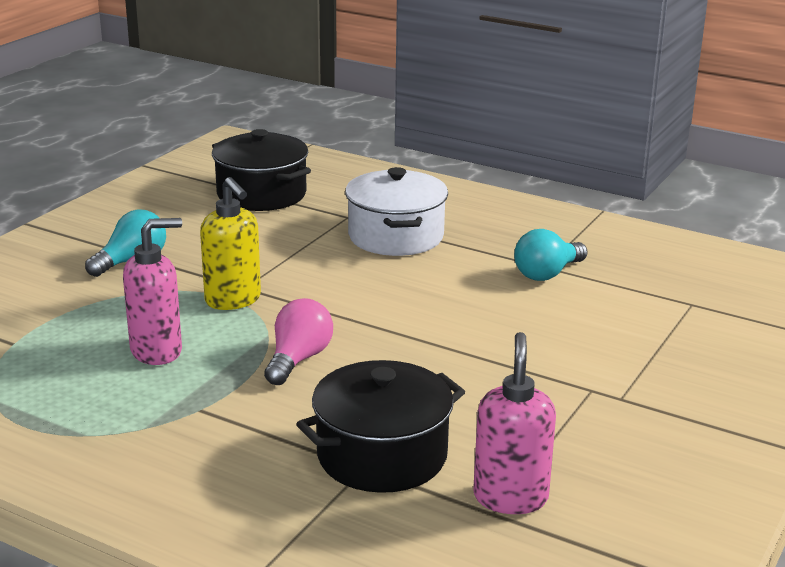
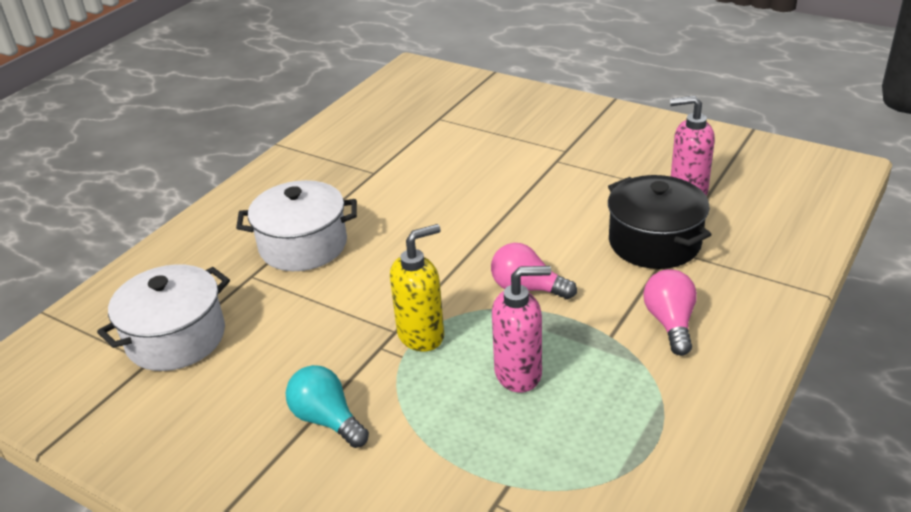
camera: 85 degrees left, 10 degrees up
(157, 351) = (519, 373): pink soap dispenser -> pink soap dispenser turned 105 degrees clockwise
(210, 452) = (670, 323): none -> pink light bulb
(261, 194) = (176, 338): black pot -> white pot
(547, 274) = (387, 171): turquoise light bulb -> none

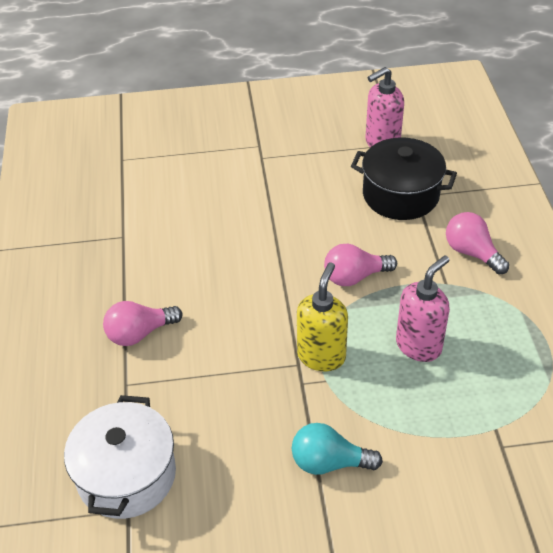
camera: 40 degrees left, 10 degrees up
(303, 245) = (139, 333): white pot -> pink light bulb

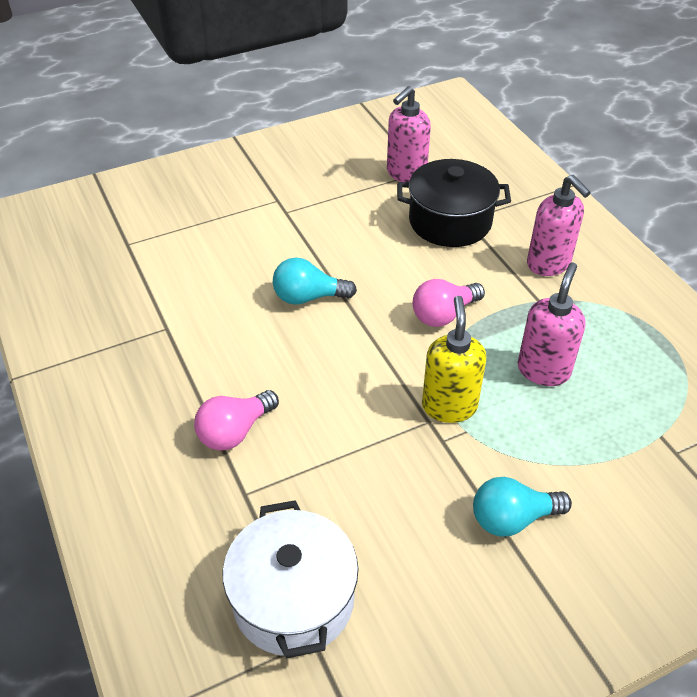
camera: 20 degrees left, 0 degrees up
(247, 236) = (308, 297): none -> turquoise light bulb
(472, 253) = (549, 264): pink light bulb -> pink soap dispenser

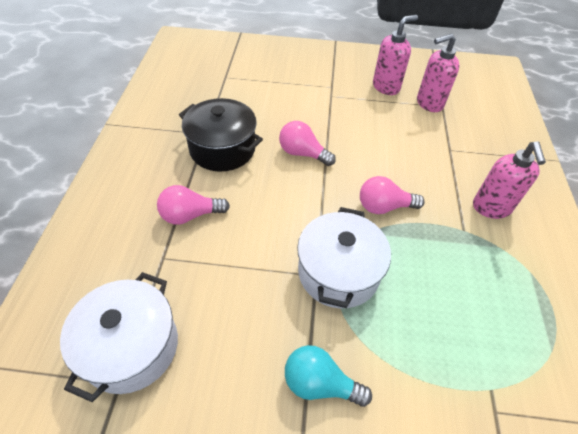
camera: 30 degrees right, 5 degrees up
(308, 297) = (302, 153): turquoise light bulb -> pink light bulb
(449, 406) = (338, 272): yellow soap dispenser -> white pot
(450, 221) = (437, 146): black pot -> black pot (222, 149)
(543, 370) = (429, 283): pink soap dispenser -> pink soap dispenser (386, 87)

